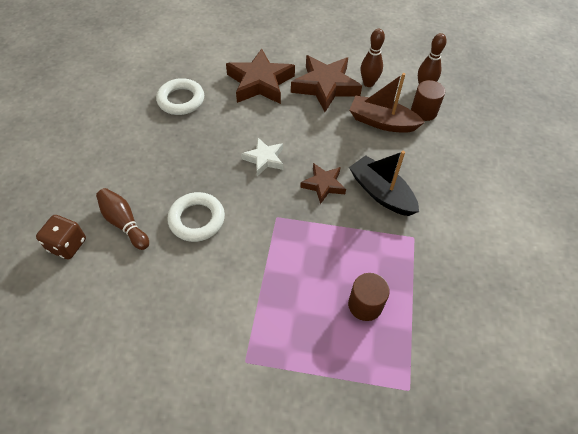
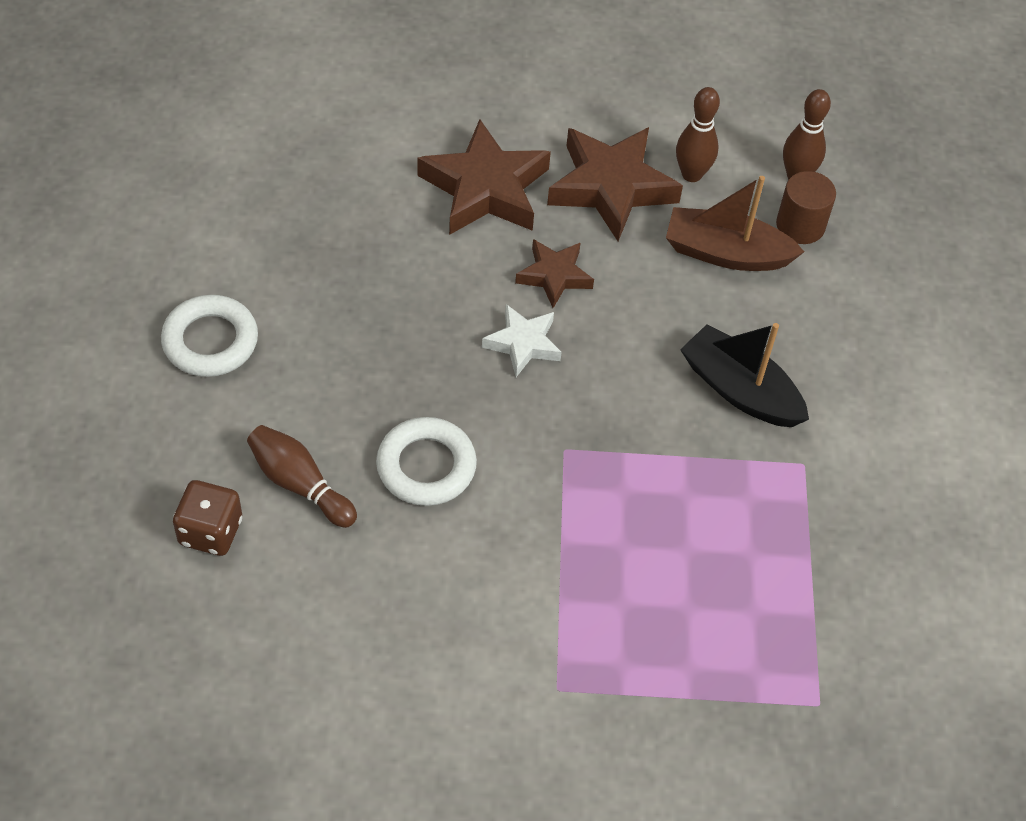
camera: 10 degrees left, 0 degrees up
(181, 100) = (341, 237): white ring -> white ring (210, 341)
(323, 185) = (637, 384): brown star -> brown star (554, 276)
(365, 305) = (736, 583): brown cylinder -> none

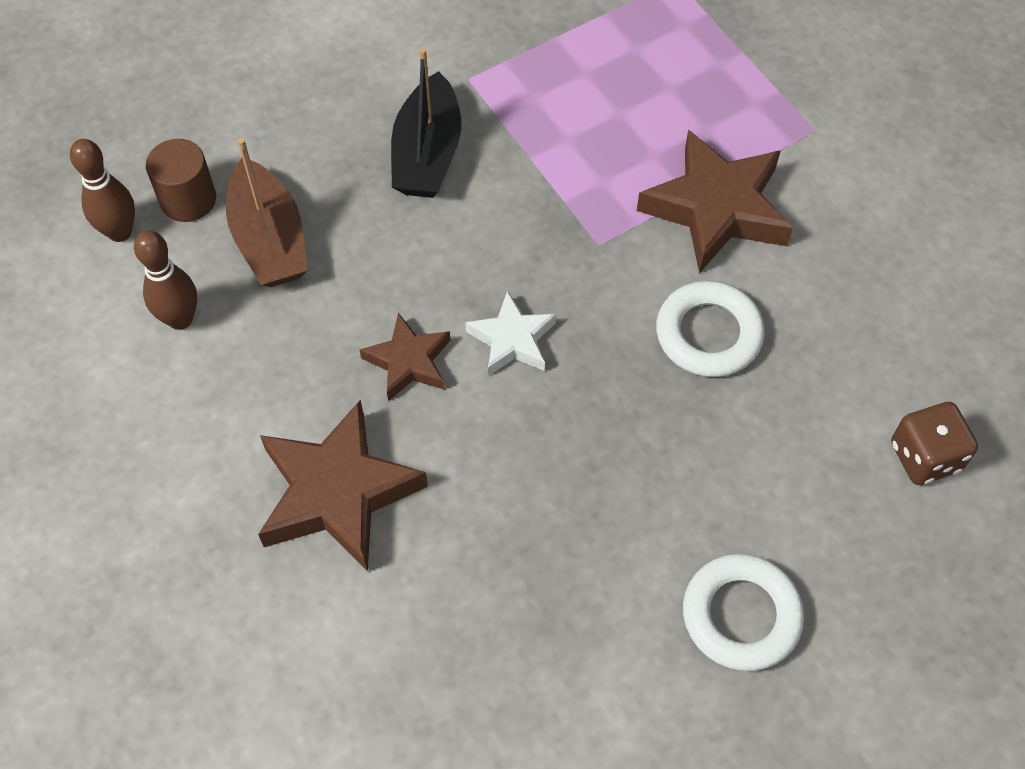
camera: 120 degrees left, 5 degrees up
(300, 484) = (816, 420): brown bowling pin -> none
(611, 187) = (250, 379): brown star -> brown star (716, 209)

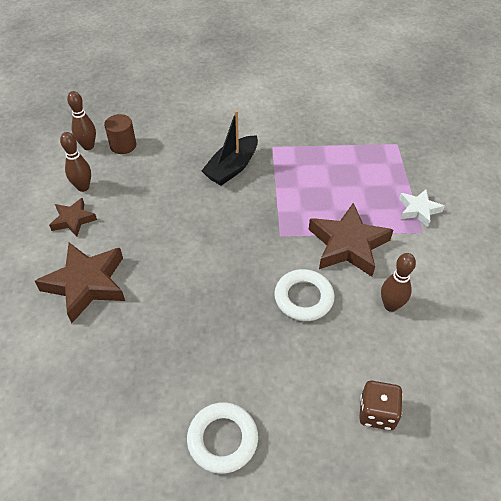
camera: 30 degrees right, 10 degrees down
(269, 240) = (141, 173): brown boat -> none
(408, 362) = (158, 245): brown star -> brown star (73, 220)
(512, 340) = (210, 257): white star -> white star (418, 210)
(843, 281) = (390, 305): none -> brown bowling pin

